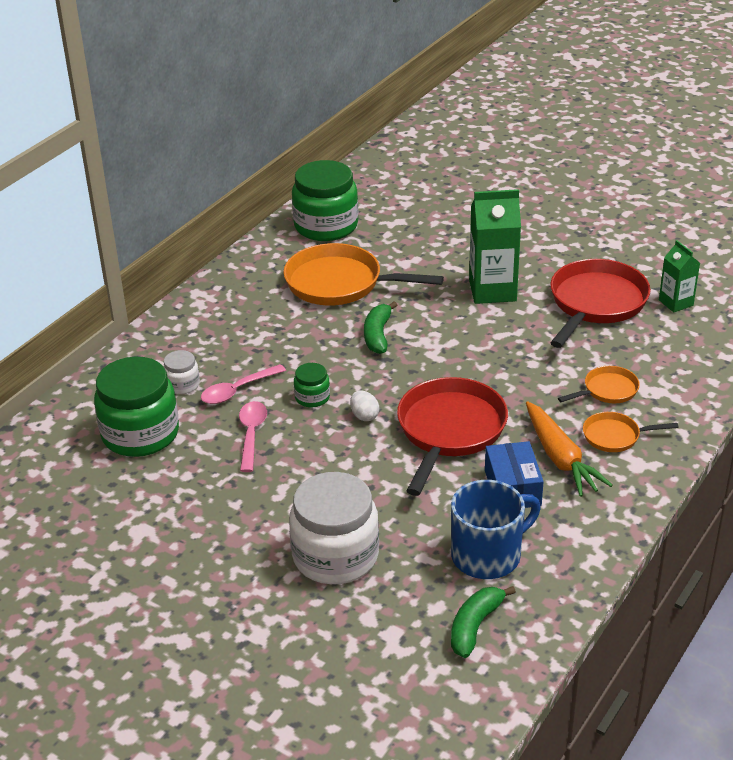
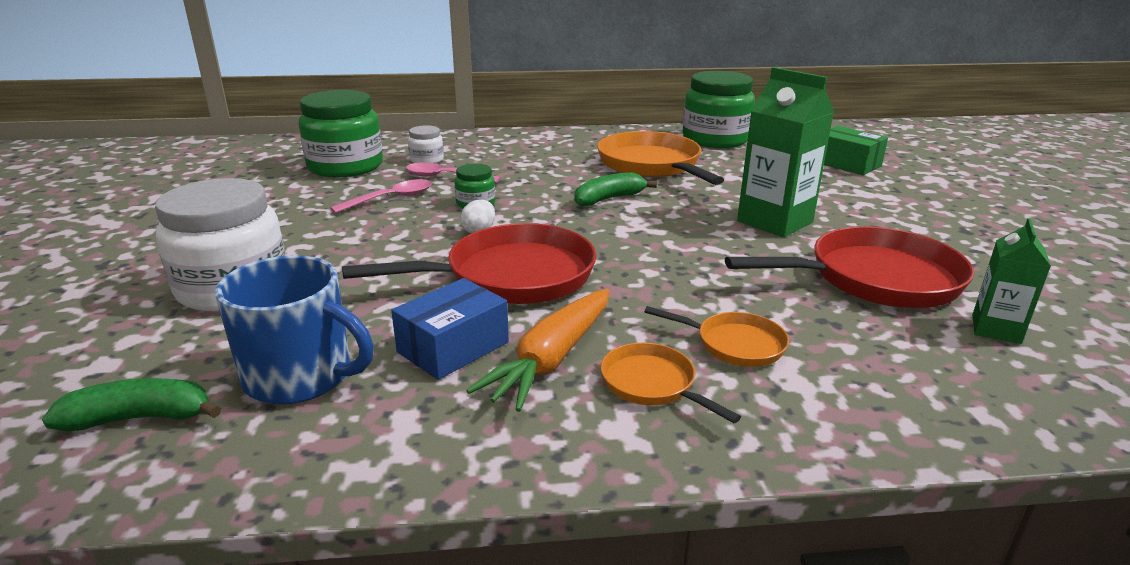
camera: 50 degrees right, 10 degrees down
(443, 204) = (847, 164): none -> green box

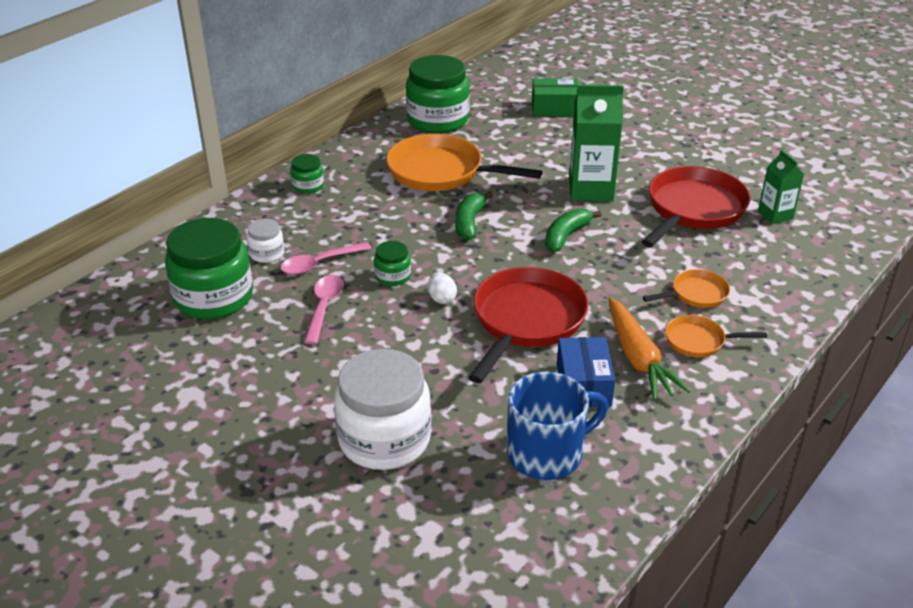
camera: 45 degrees left, 10 degrees up
(141, 418) = (521, 531): green banana -> green banana (566, 236)
(534, 140) = (308, 186): none -> green jar

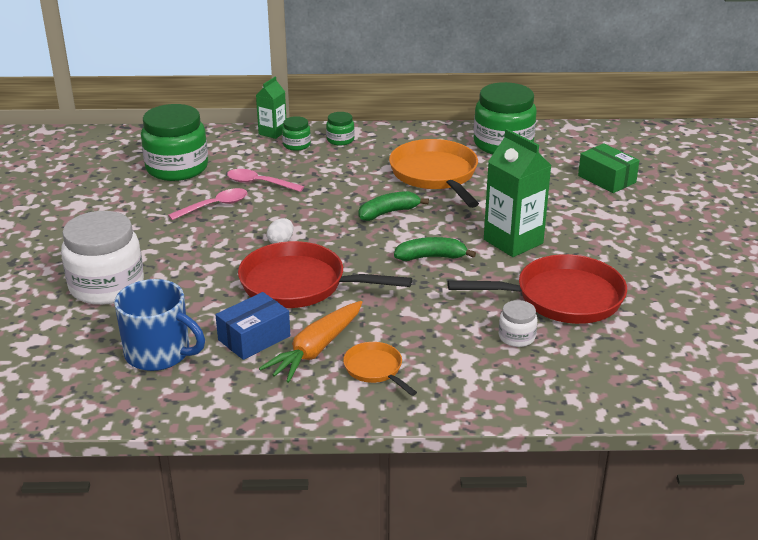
camera: 50 degrees right, 5 degrees down
(267, 253) = (245, 162): white jar -> white jar (516, 337)
(392, 276) = (281, 213): green jar -> green jar (296, 145)
(526, 321) = (299, 284): red pan -> red pan turned 150 degrees counterclockwise
(696, 294) = (438, 344): orange pan -> none
(775, 215) = (622, 342): green carton -> green carton (272, 132)

